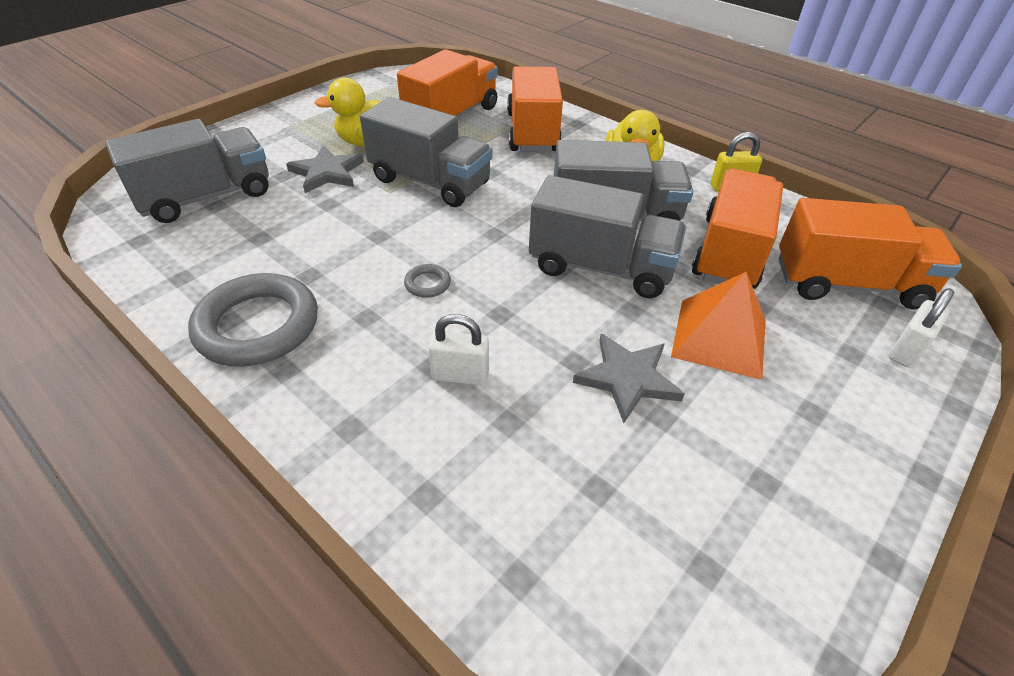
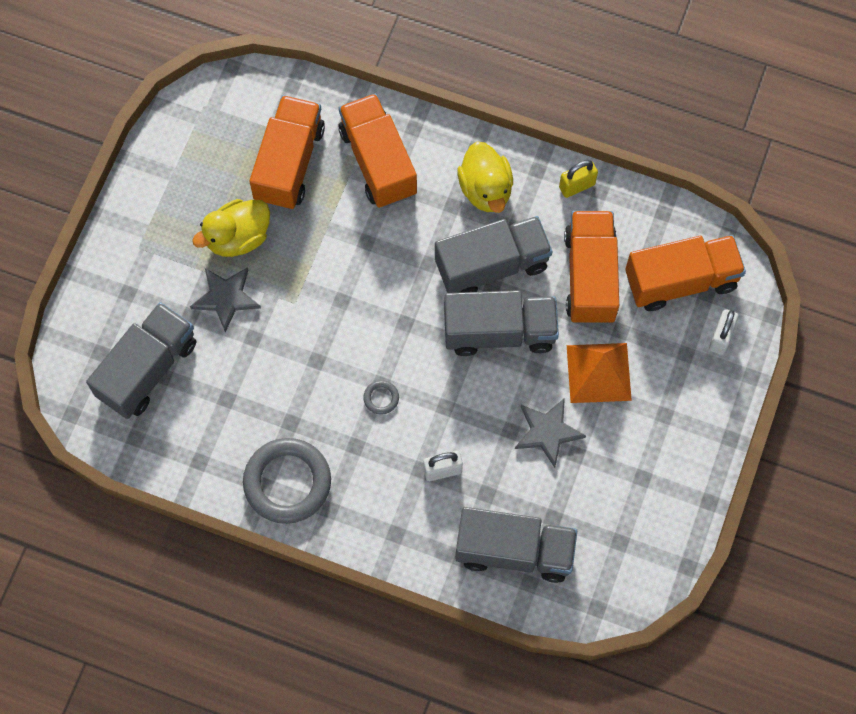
camera: 20 degrees left, 25 degrees up
(430, 182) = (321, 276): grey truck -> grey truck (514, 551)

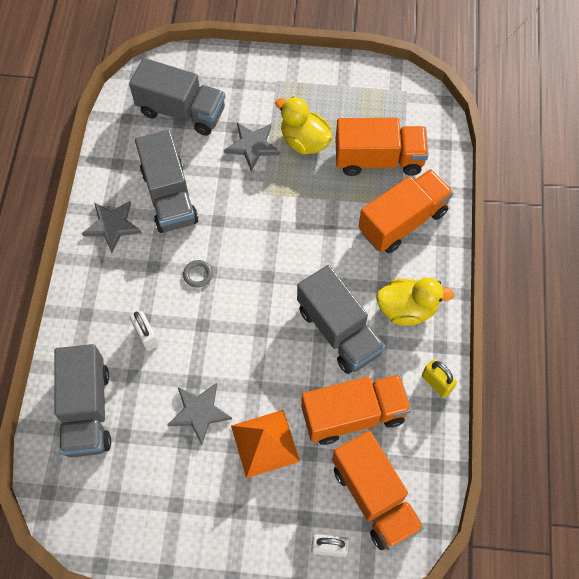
camera: 75 degrees right, 5 degrees down
(287, 482) = (112, 226): grey ring -> grey star
(486, 189) = (407, 309): yellow duck -> yellow duck turned 150 degrees counterclockwise
(499, 332) = (280, 351): grey truck -> grey truck (169, 196)

